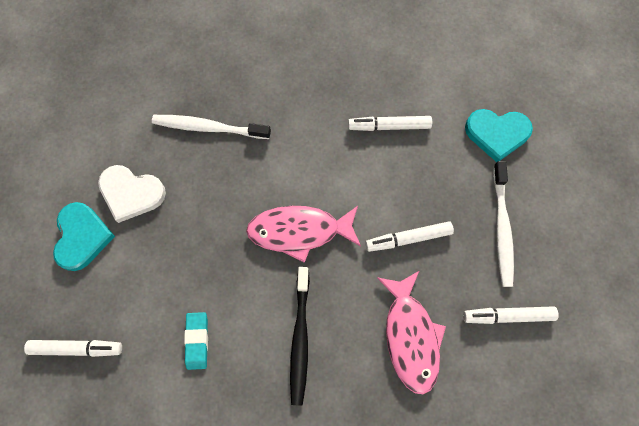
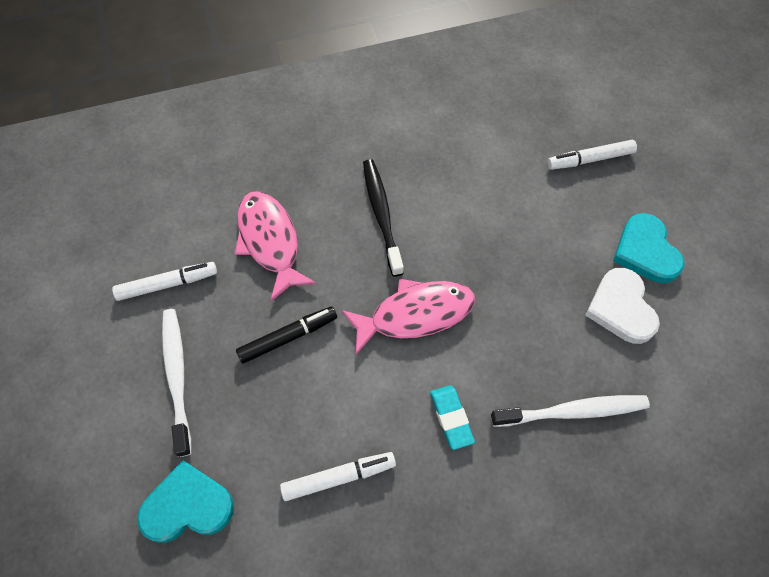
camera: 165 degrees right, 10 degrees down
(131, 193) = (621, 308): white heart -> white heart turned 105 degrees counterclockwise
(197, 341) = (481, 190): turquoise eraser -> turquoise eraser (451, 418)
(408, 238) = (288, 337): white marker -> black marker

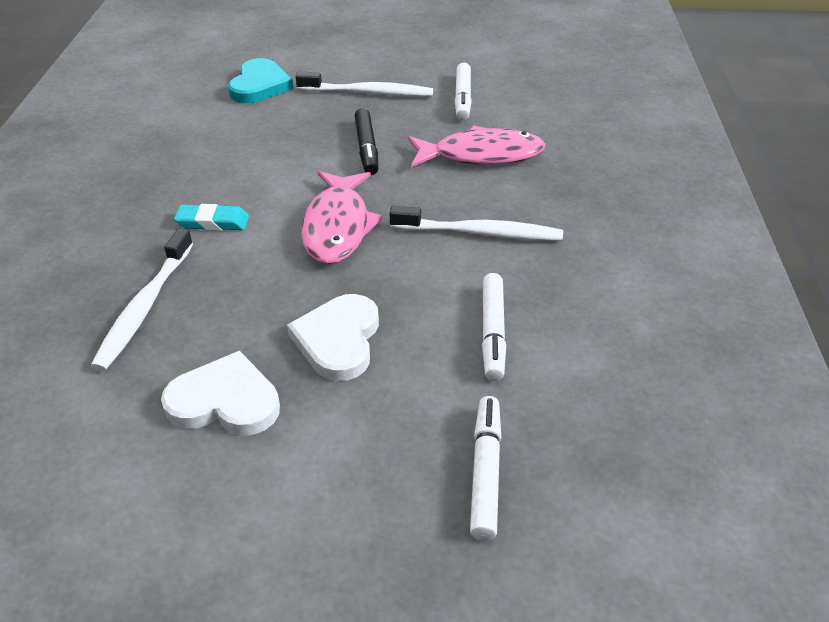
camera: 110 degrees right, 20 degrees down
(338, 477) = (218, 151): white marker -> white marker (493, 332)
(381, 215) = (480, 233): black toothbrush -> white toothbrush
(535, 265) = (338, 340): none -> white heart
(645, 251) = (286, 469): turquoise heart -> none

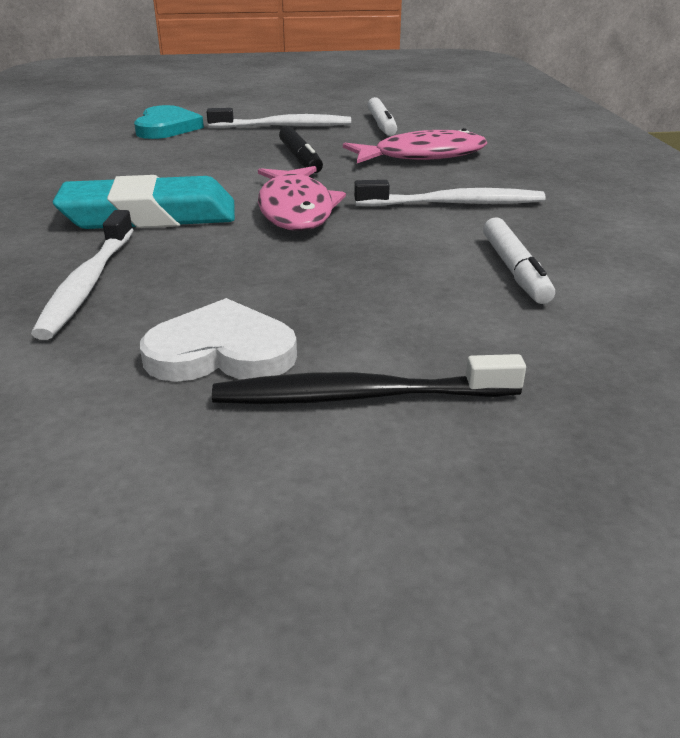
camera: 10 degrees left, 10 degrees down
(213, 222) = (150, 216): turquoise eraser -> turquoise eraser, size x2.08
(310, 463) = (359, 396): none -> black toothbrush
(338, 340) = (340, 290): white heart -> none
(485, 472) = (583, 381): white marker -> none

